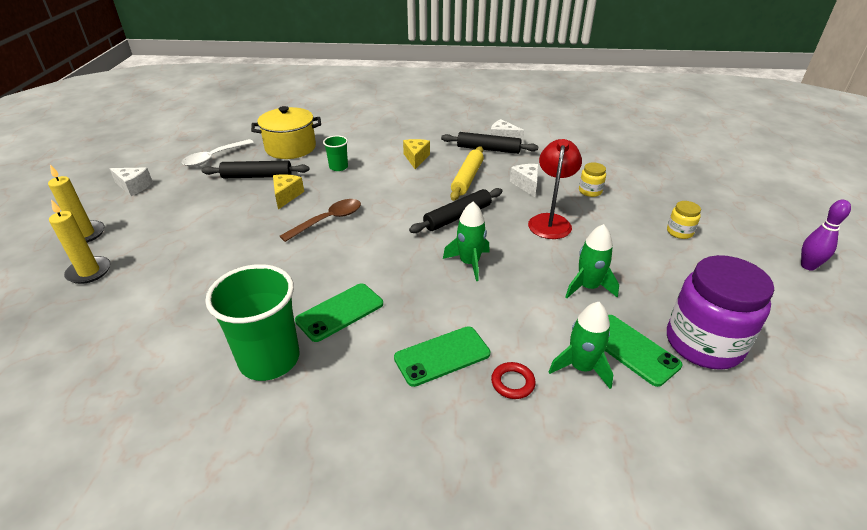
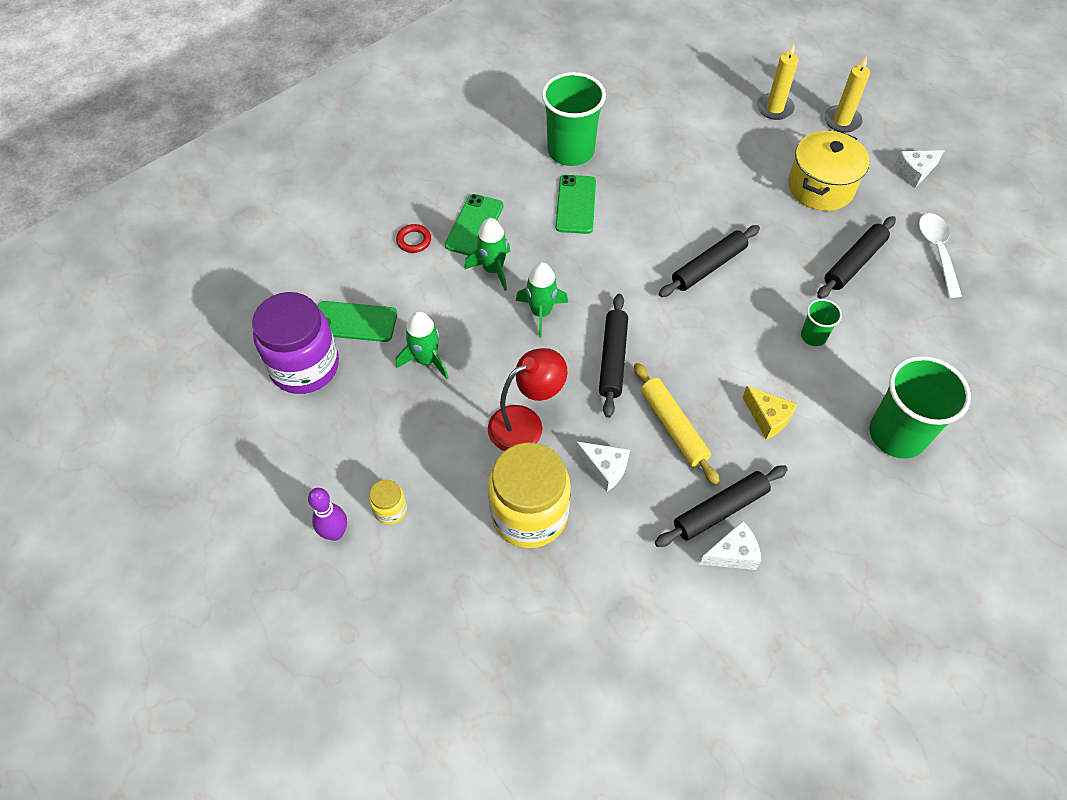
camera: 135 degrees right, 20 degrees up
(286, 196) = (787, 263): yellow cheese -> none
(290, 148) = (906, 324): yellow pot -> yellow pot (820, 187)
(328, 220) = (708, 266): brown spoon -> black rolling pin
(372, 129) = (897, 434): none -> green cup
(550, 221) = (526, 423): red lamp -> red lamp turned 90 degrees counterclockwise
(581, 367) = (379, 282): green rocket -> green rocket (493, 270)
(590, 191) = (529, 514): yellow jar -> yellow jar, size x2.27
(808, 266) = (240, 550): purple bowling pin -> purple bowling pin (335, 533)

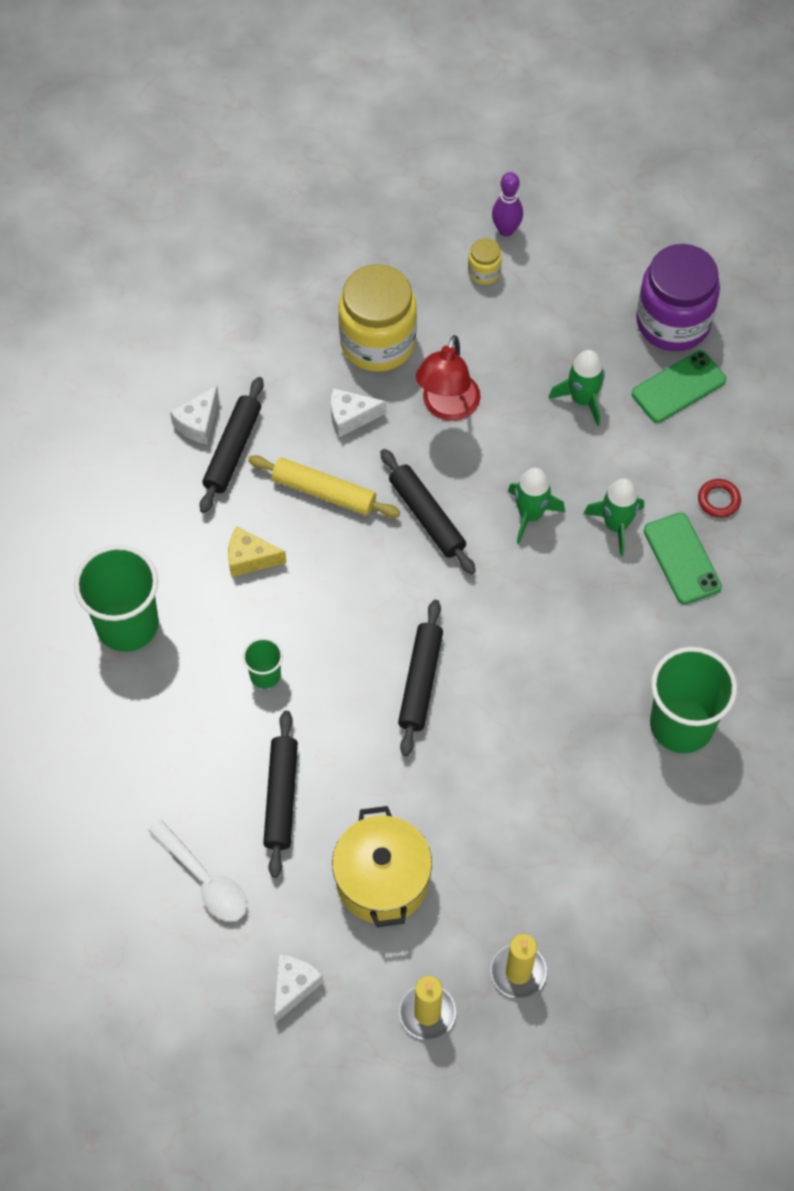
camera: 140 degrees right, 5 degrees up
(575, 204) = (611, 658): green phone -> none

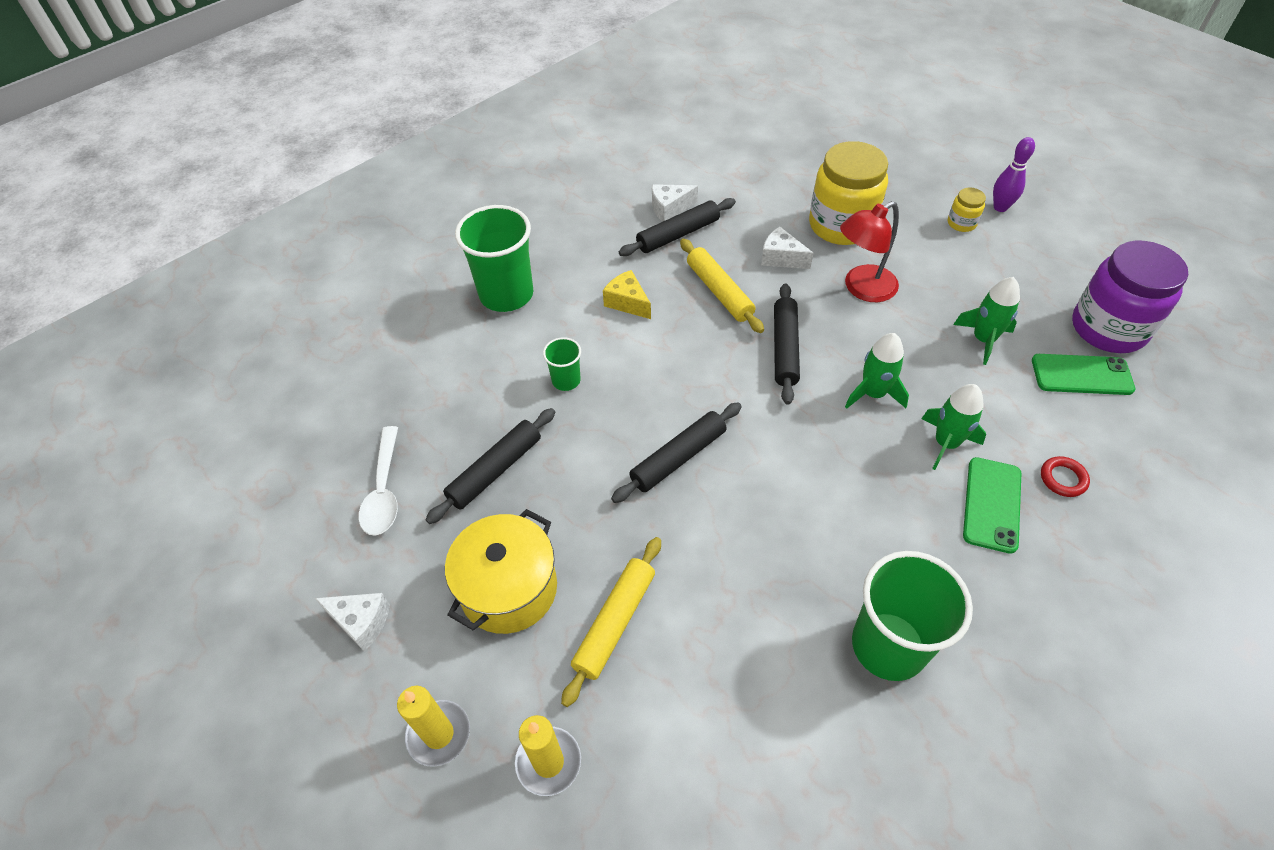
camera: 40 degrees right, 10 degrees down
(293, 987) = (361, 622): white cheese -> white cheese turned 45 degrees clockwise
(482, 847) = (615, 623): none -> yellow rolling pin

